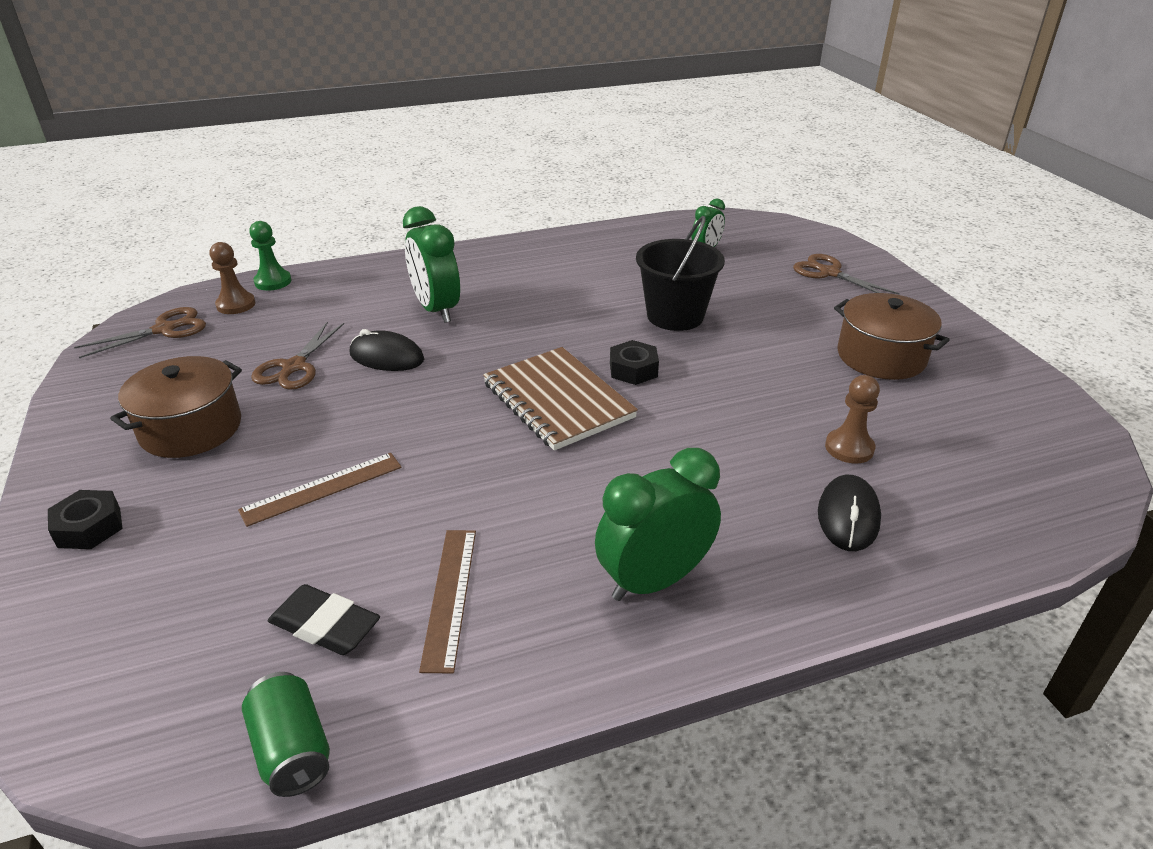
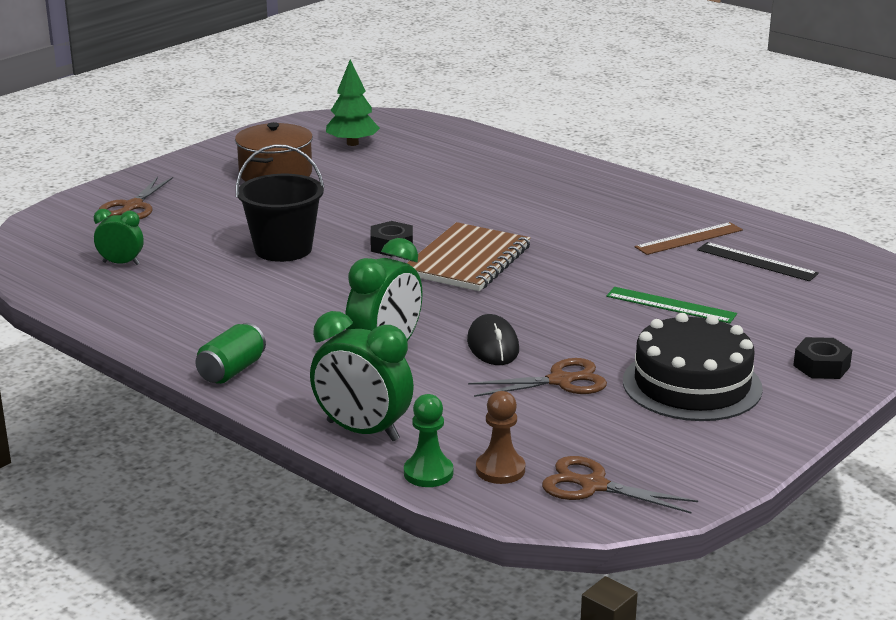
camera: 120 degrees left, 10 degrees down
(191, 428) = (692, 385): brown pot -> black cake
(292, 749) = (821, 242): green can -> green can (232, 371)
(322, 488) = (670, 305): brown ruler -> green ruler
(325, 625) = (757, 261): black eraser -> black ruler
(654, 581) = (601, 196): green clock -> green clock (362, 431)
(848, 517) = (481, 163): black mouse -> none
(849, 448) = (411, 170): brown pawn -> none
(970, 433) = (352, 143): none -> green tree

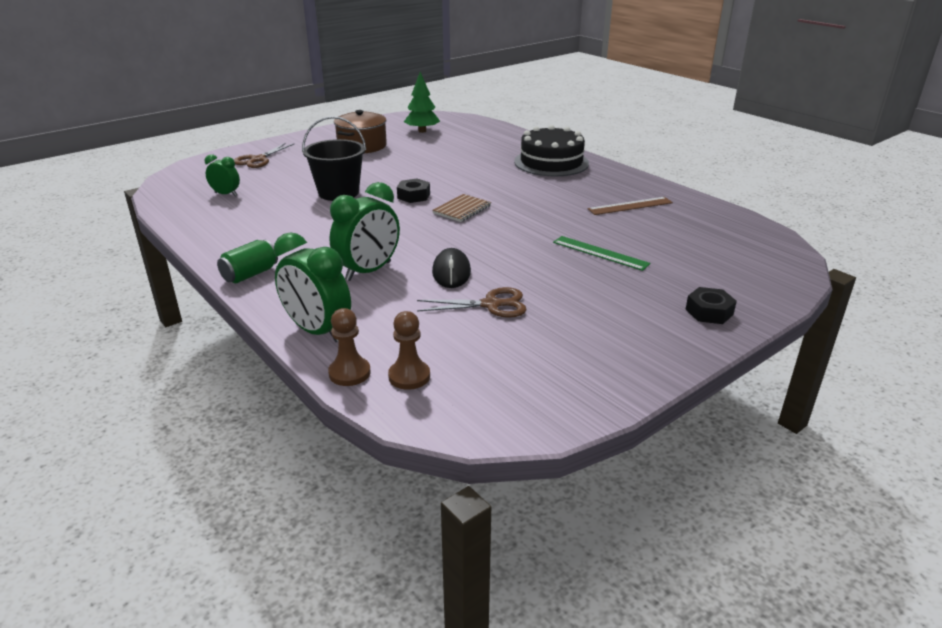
camera: 10 degrees right, 5 degrees up
(428, 473) = (349, 373): green pawn -> brown pawn
(467, 261) = (462, 209): brown notebook -> brown notebook, size x0.58
(592, 485) = (480, 399): brown scissors -> none
(692, 385) = (596, 317): black cake -> black cake (551, 162)
(757, 261) = (677, 226): black ruler -> none

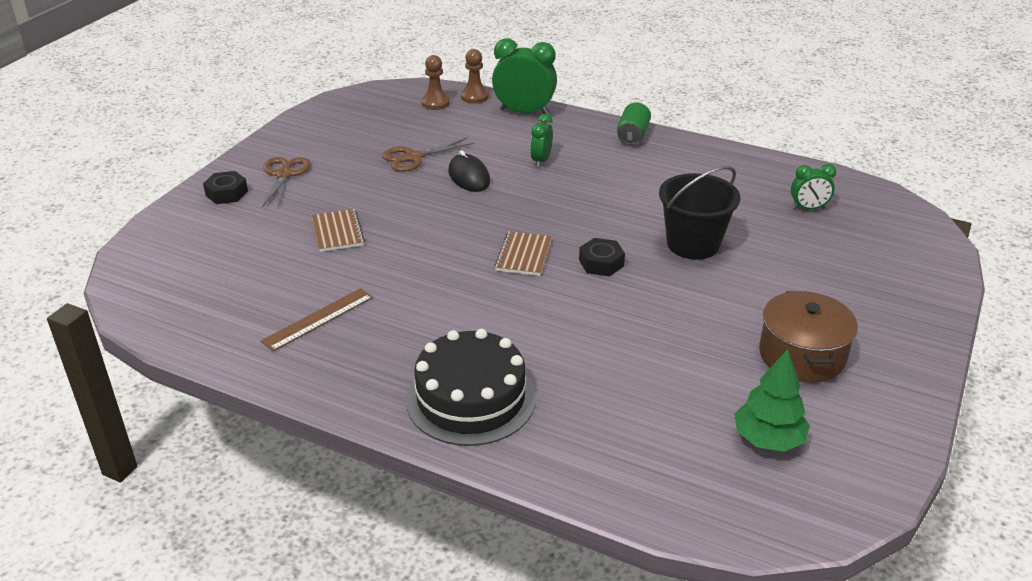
camera: 155 degrees right, 5 degrees up
(258, 160) = (884, 276): brown scissors -> brown scissors (284, 174)
(368, 271) = (541, 161): green clock -> green clock, size x0.57
(600, 253) = (337, 232): green ruler -> brown notebook

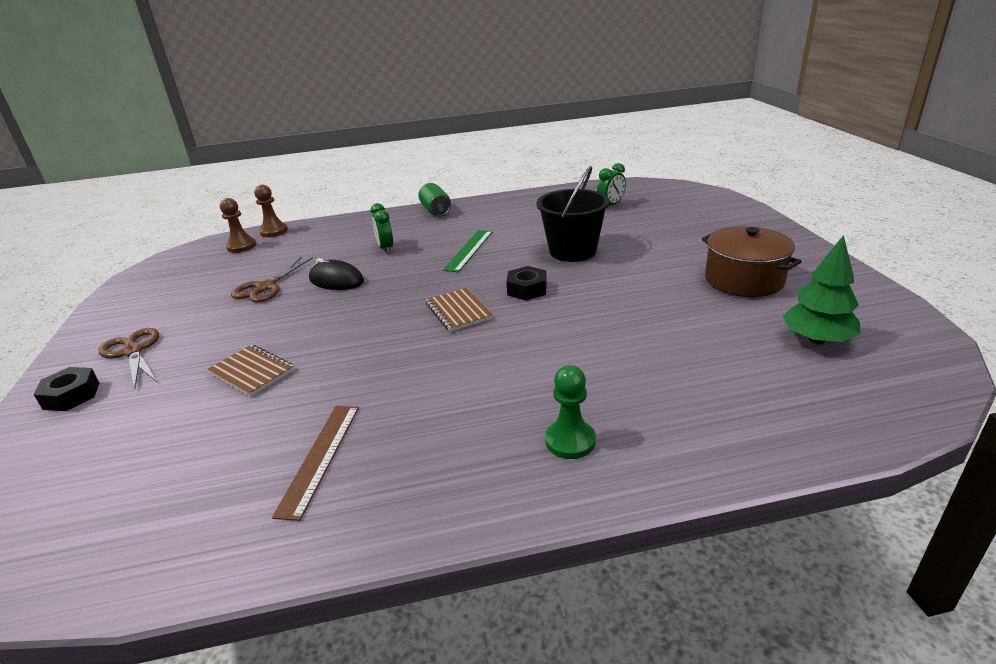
camera: 35 degrees left, 5 degrees down
(471, 398) = (570, 441): black cake -> green pawn
(524, 112) = (330, 226): green clock -> none
(606, 197) = (469, 250): none -> green ruler

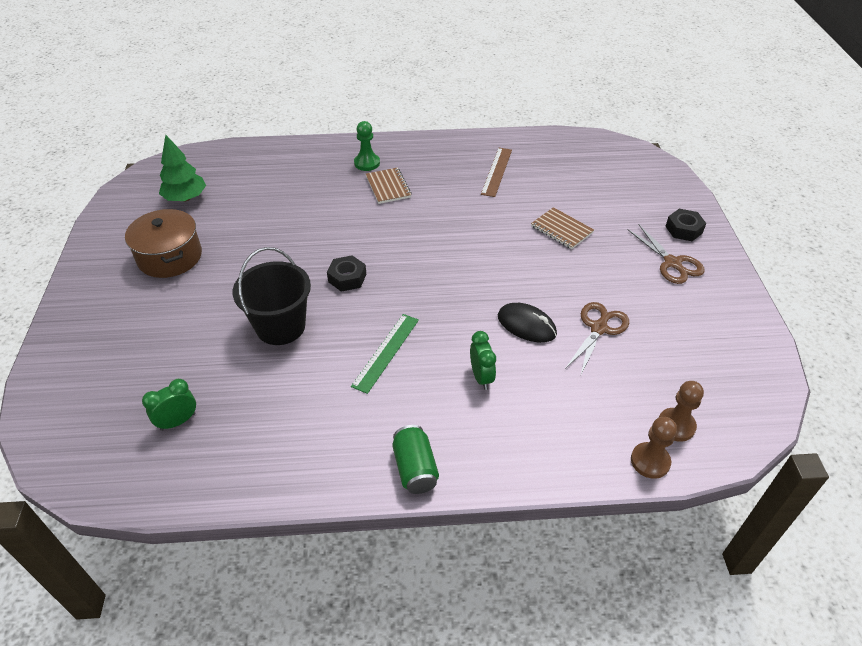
camera: 175 degrees left, 15 degrees up
(458, 311) = (410, 262): brown notebook -> brown notebook (388, 187)

